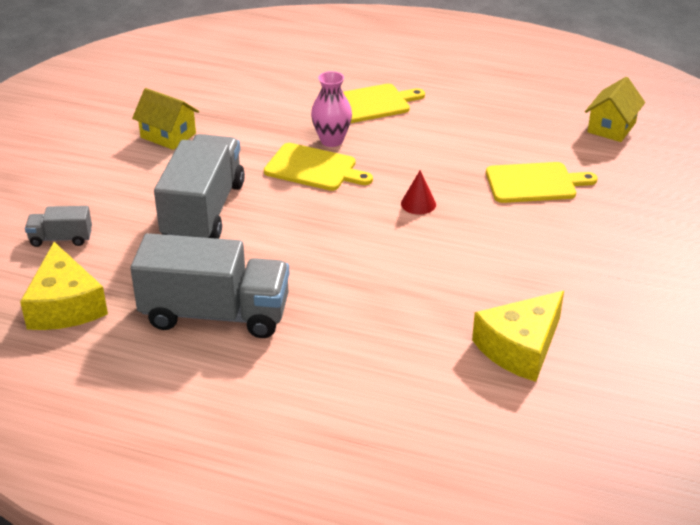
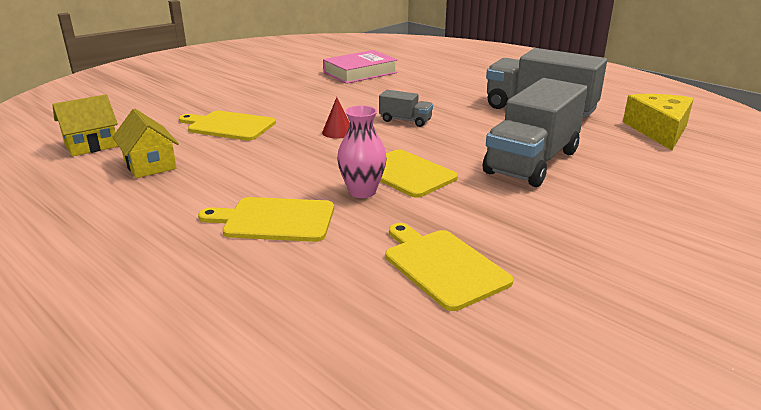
camera: 155 degrees left, 10 degrees down
(61, 238) = (678, 169): grey truck -> grey truck (405, 120)
(168, 135) = (558, 241): yellow house -> yellow house (150, 165)
(238, 102) = (442, 266): none -> yellow cutting board
(520, 347) = (360, 72): yellow cheese -> pink book

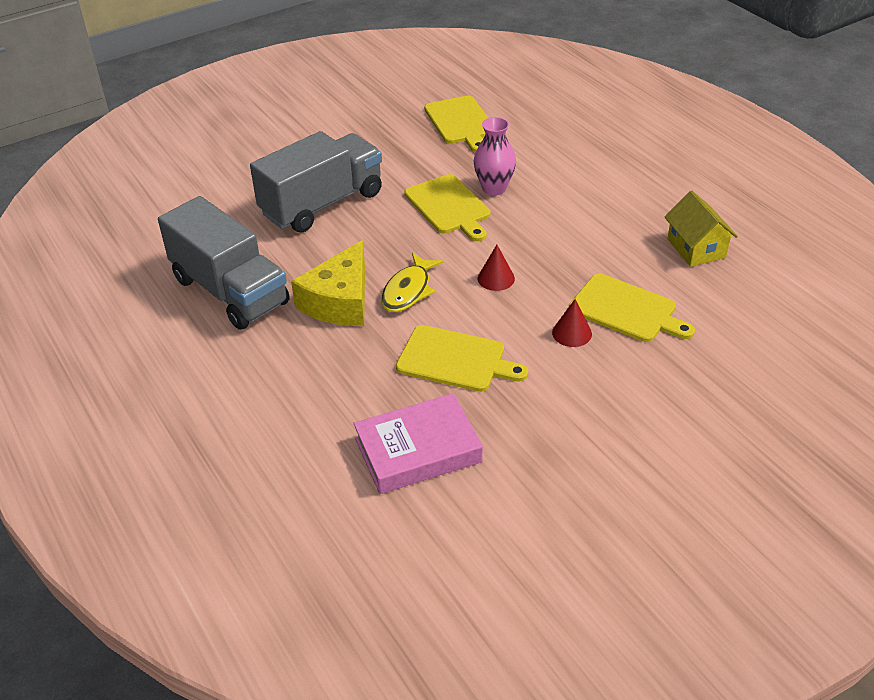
camera: 165 degrees left, 15 degrees up
(91, 145) = (778, 292): yellow house -> none
(273, 113) = (572, 333): none -> red cone
(274, 220) = (570, 169): yellow cutting board -> yellow cutting board (455, 359)
(405, 120) = (408, 290): grey truck -> yellow fish
(659, 131) = (146, 232): yellow cheese -> yellow cheese (340, 301)

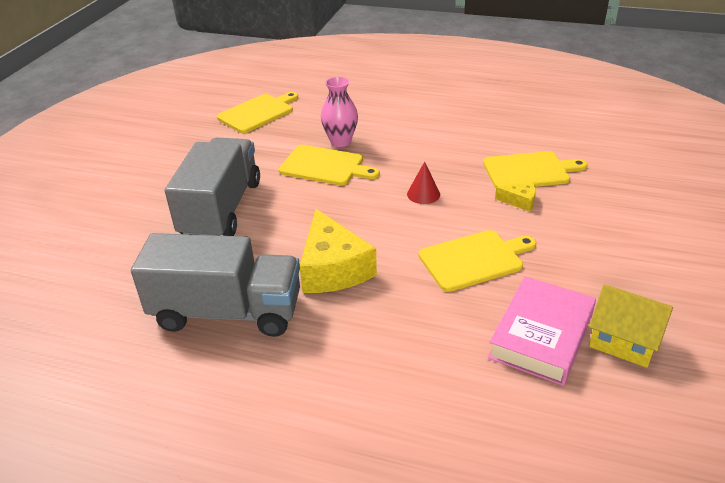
camera: 40 degrees left, 5 degrees down
(408, 290) = (374, 233): yellow fish -> none
(461, 122) = (258, 113): yellow cutting board -> yellow cutting board turned 75 degrees counterclockwise
(572, 333) = (520, 201): red cone -> yellow cheese
(696, 248) = (514, 119): yellow house -> yellow house (623, 341)

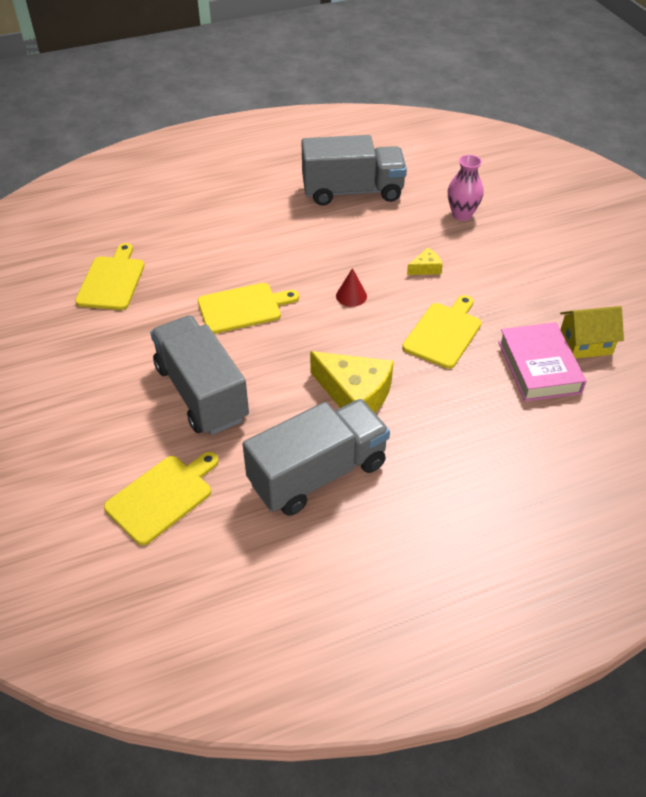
camera: 40 degrees left, 10 degrees up
(340, 141) = (228, 277): pink vase -> pink vase (462, 215)
(519, 120) = (352, 192): none -> grey truck
(529, 171) = (406, 237): yellow cutting board -> yellow cutting board (162, 496)

